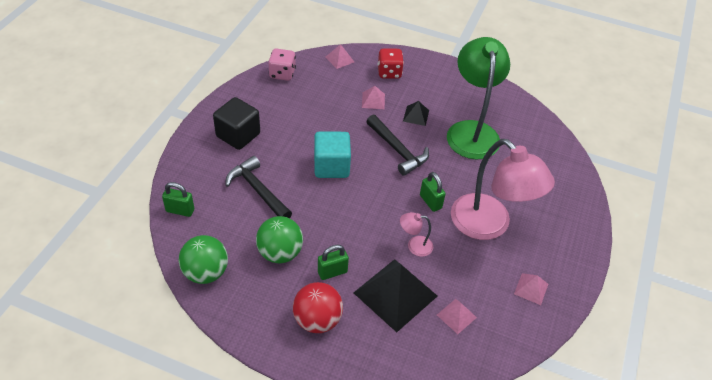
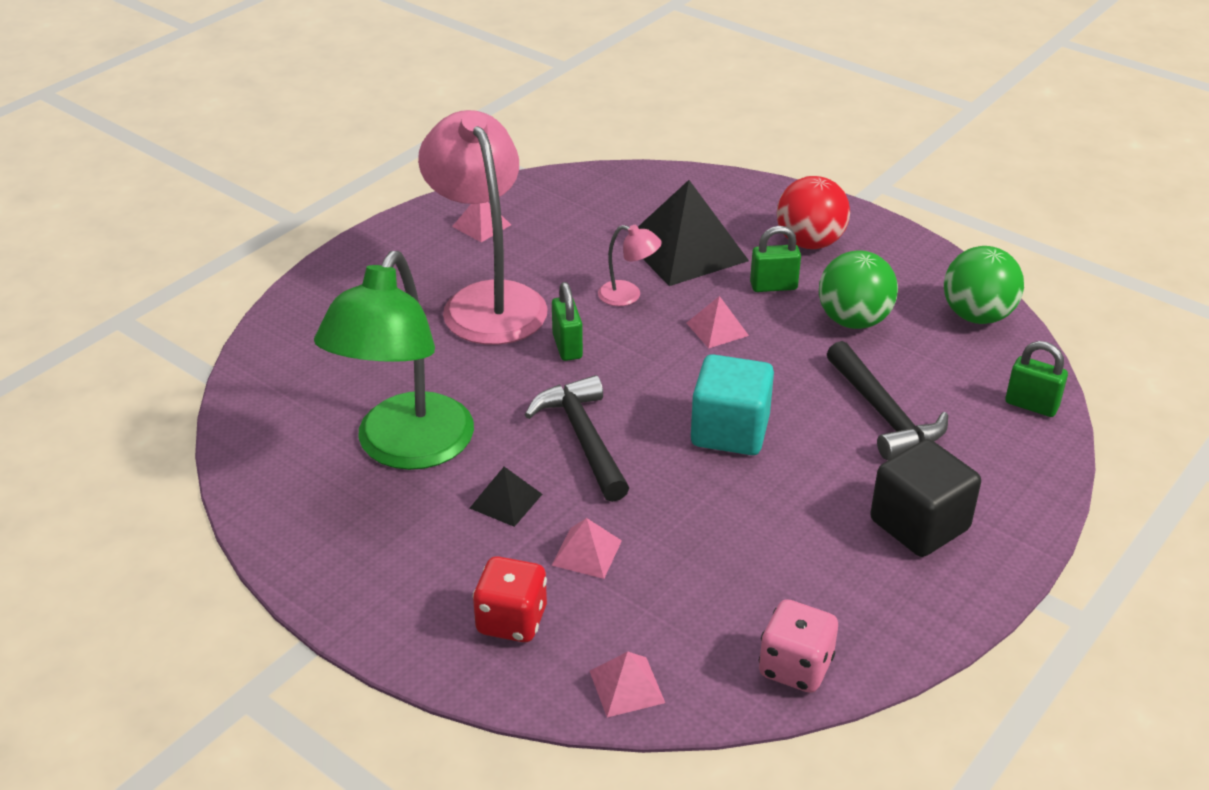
camera: 160 degrees left, 10 degrees down
(456, 316) = (609, 217): pink pyramid -> pink pyramid (717, 329)

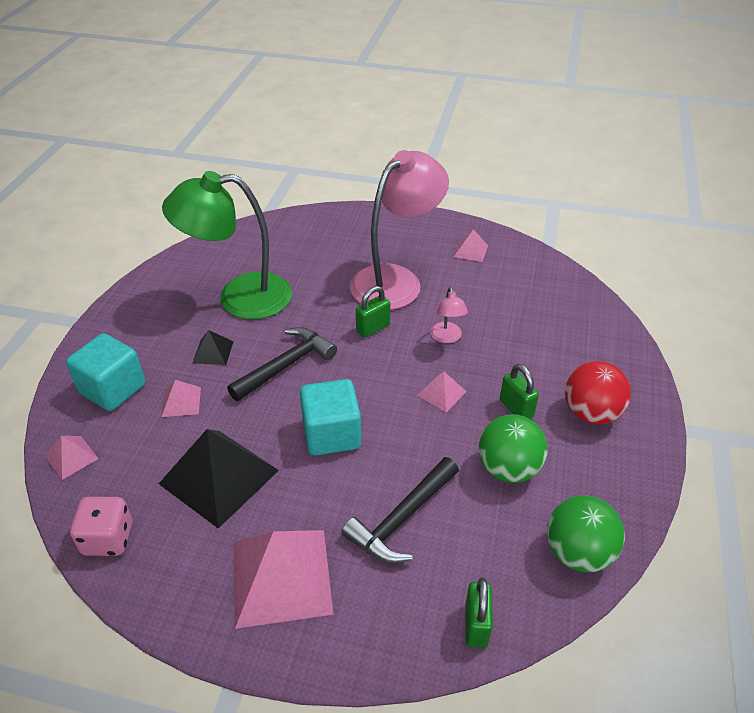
camera: 65 degrees right, 5 degrees up
(512, 620) = (113, 389): red dice -> turquoise cube
(686, 249) = (523, 348): black pyramid -> black pyramid (219, 477)
(919, 524) = (281, 576): black cube -> pink pyramid

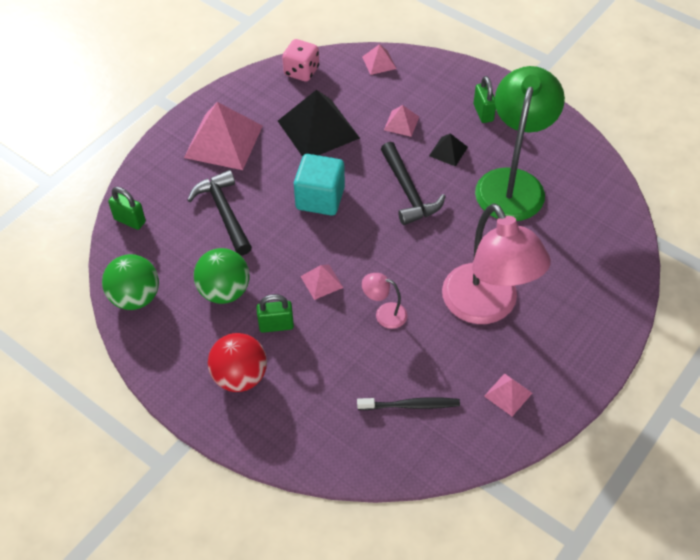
camera: 115 degrees right, 10 degrees up
(113, 389) = (435, 89): turquoise cube -> none
(373, 328) = (424, 264): green padlock -> green padlock (483, 113)
(523, 297) = (410, 405): none -> black toothbrush

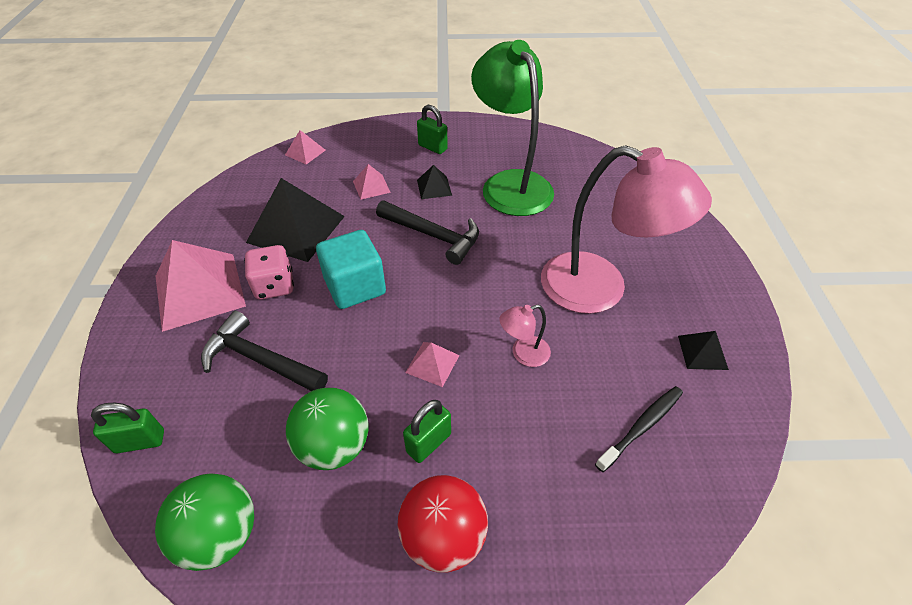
camera: 40 degrees left, 5 degrees down
(301, 71) = (235, 191): pink dice -> pink dice (274, 286)
(508, 394) = (702, 352): pink pyramid -> black pyramid

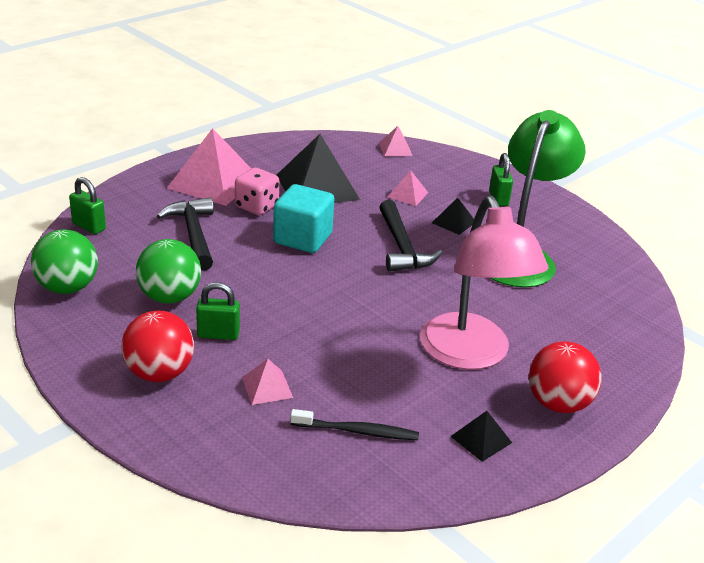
camera: 45 degrees right, 15 degrees down
(432, 363) = (283, 305): pink pyramid -> pink pyramid (267, 387)
(523, 354) = (348, 343): pink lamp -> none
(690, 281) = (558, 403): none -> red ball

